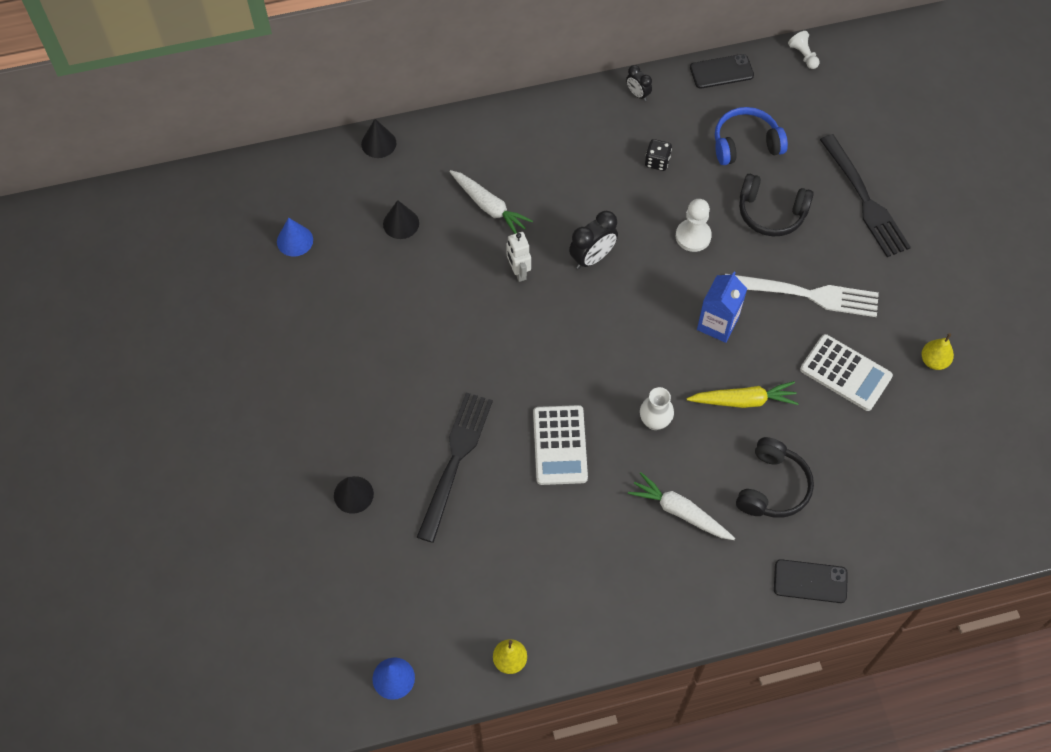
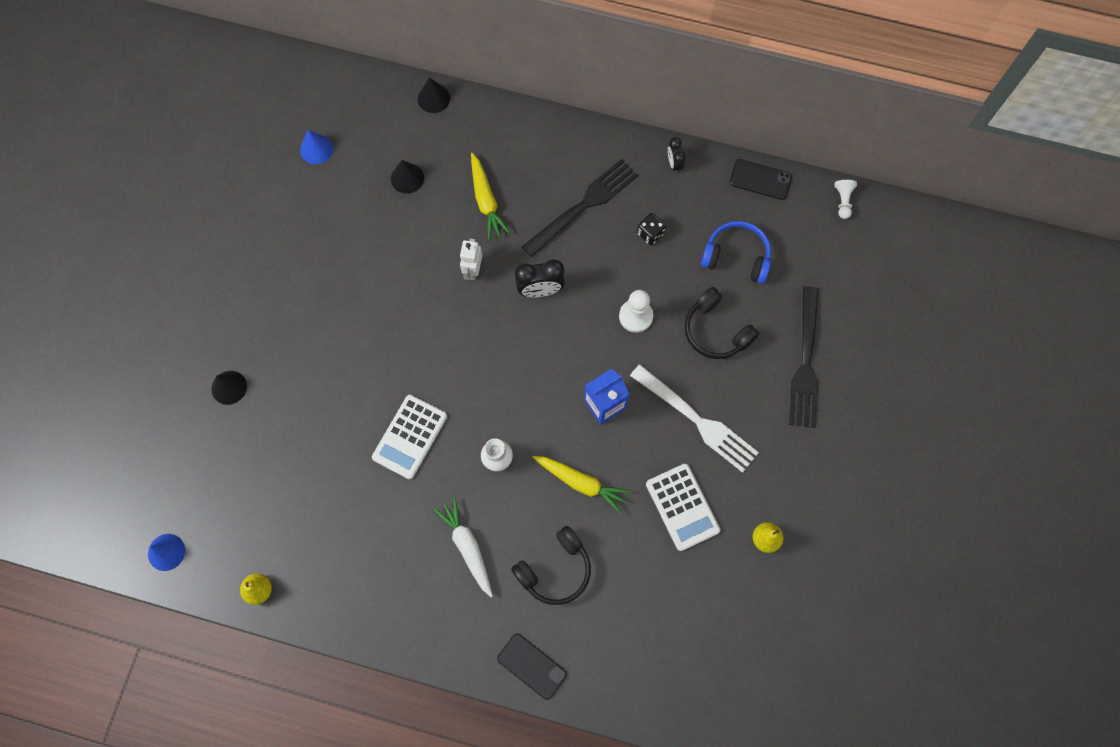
camera: 30 degrees right, 10 degrees up
(455, 460) = (322, 403): black fork -> black fork (583, 206)
(489, 207) = (486, 200): white carrot -> yellow carrot

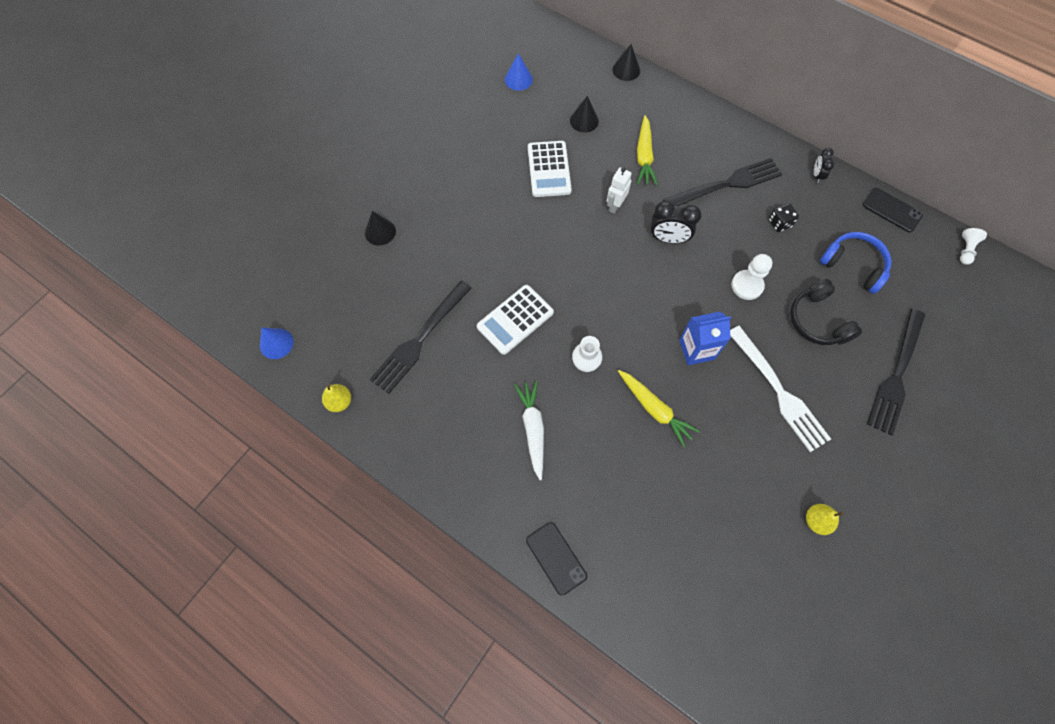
camera: 20 degrees right, 5 degrees down
(318, 493) = (420, 339): none -> black fork
(555, 569) = (606, 477): black headphones -> none
(682, 507) = (743, 463): white calculator -> white calculator (549, 169)

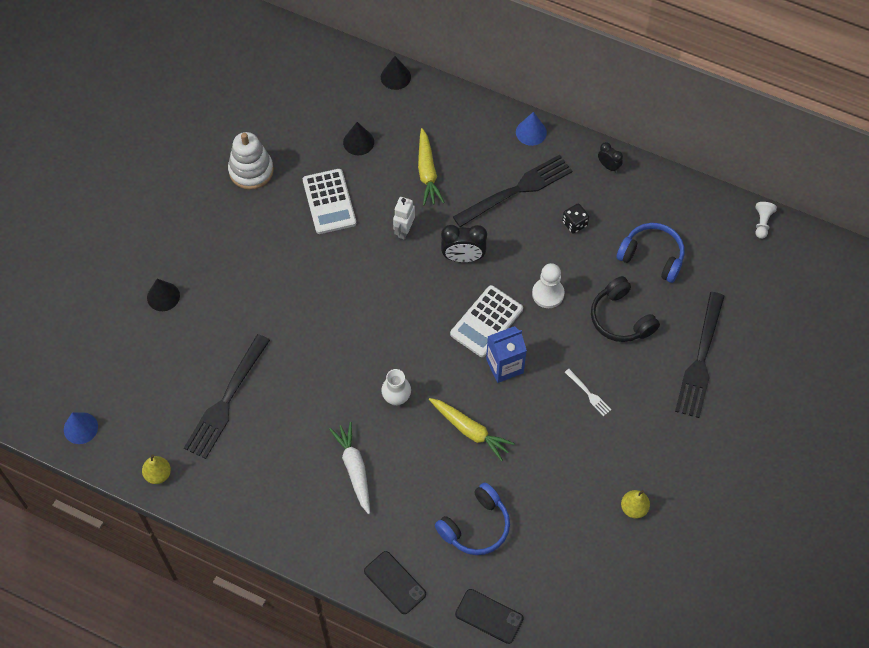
camera: 10 degrees left, 5 degrees down
(482, 132) = (251, 170): none -> white stacking toy
(515, 320) = (319, 365): white calculator -> white calculator (486, 321)
(518, 79) = (280, 105): blue cone -> blue cone (531, 132)
(648, 511) = (475, 526): none -> blue headphones
(779, 391) = (588, 393): white fork -> white fork, size x0.43
(817, 175) = (608, 166): black clock -> black clock turned 135 degrees clockwise
(892, 210) = (687, 192): black phone -> black phone (489, 616)

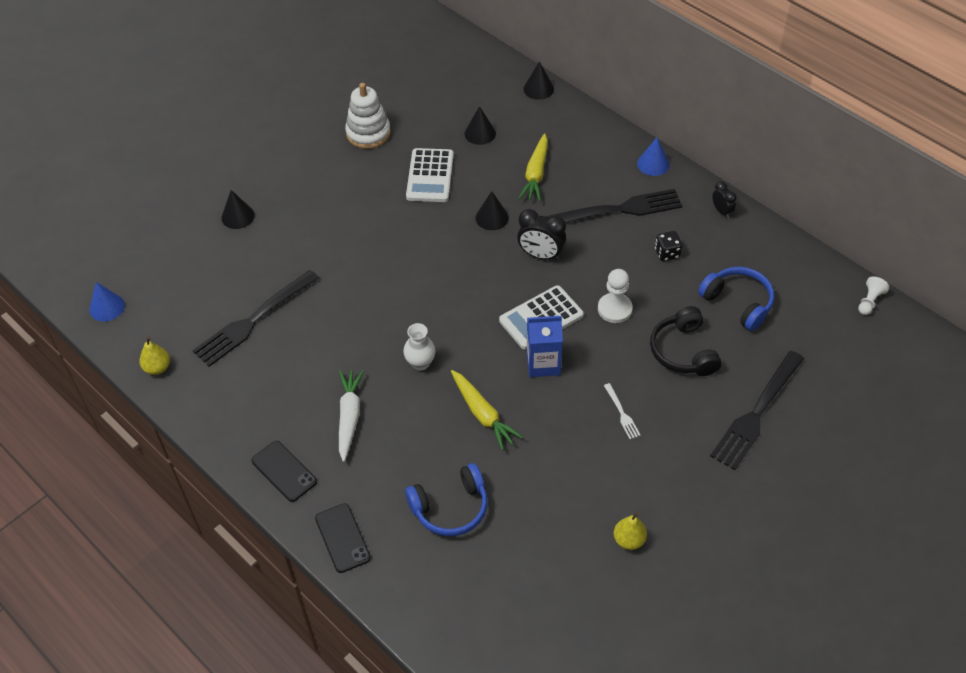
camera: 20 degrees right, 10 degrees down
(404, 230) = (492, 217): white robot -> black cone
(489, 616) = (427, 603): black phone -> black phone (284, 471)

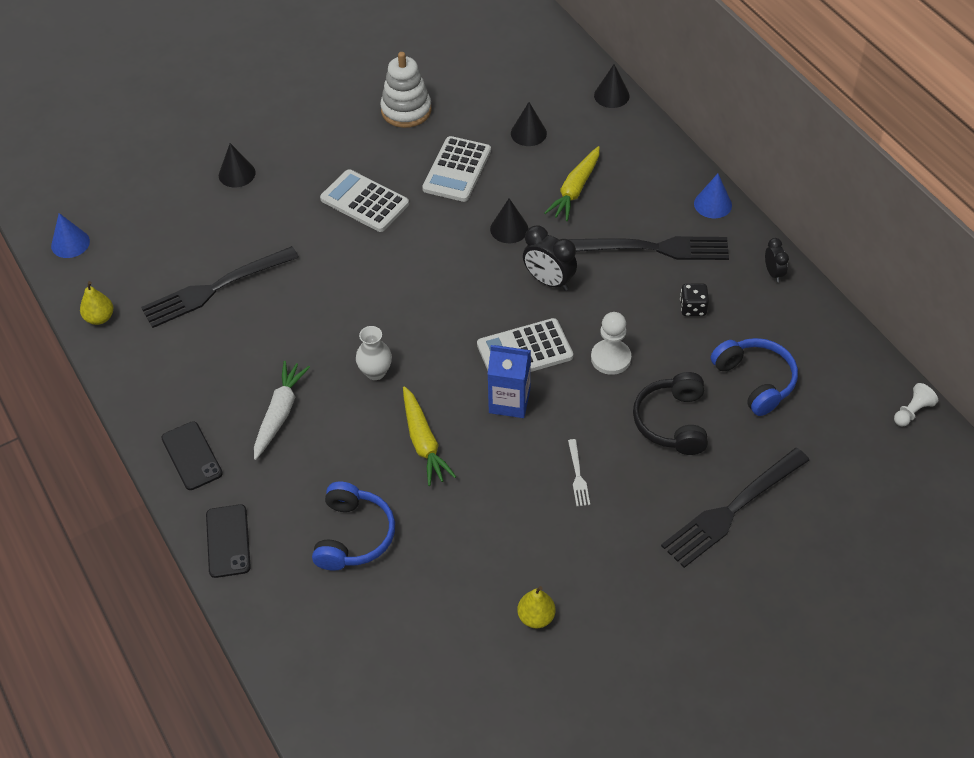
camera: 15 degrees right, 0 degrees up
(359, 218) = (364, 201): none -> white calculator
(450, 507) = (353, 535): blue headphones -> blue headphones turned 75 degrees counterclockwise

